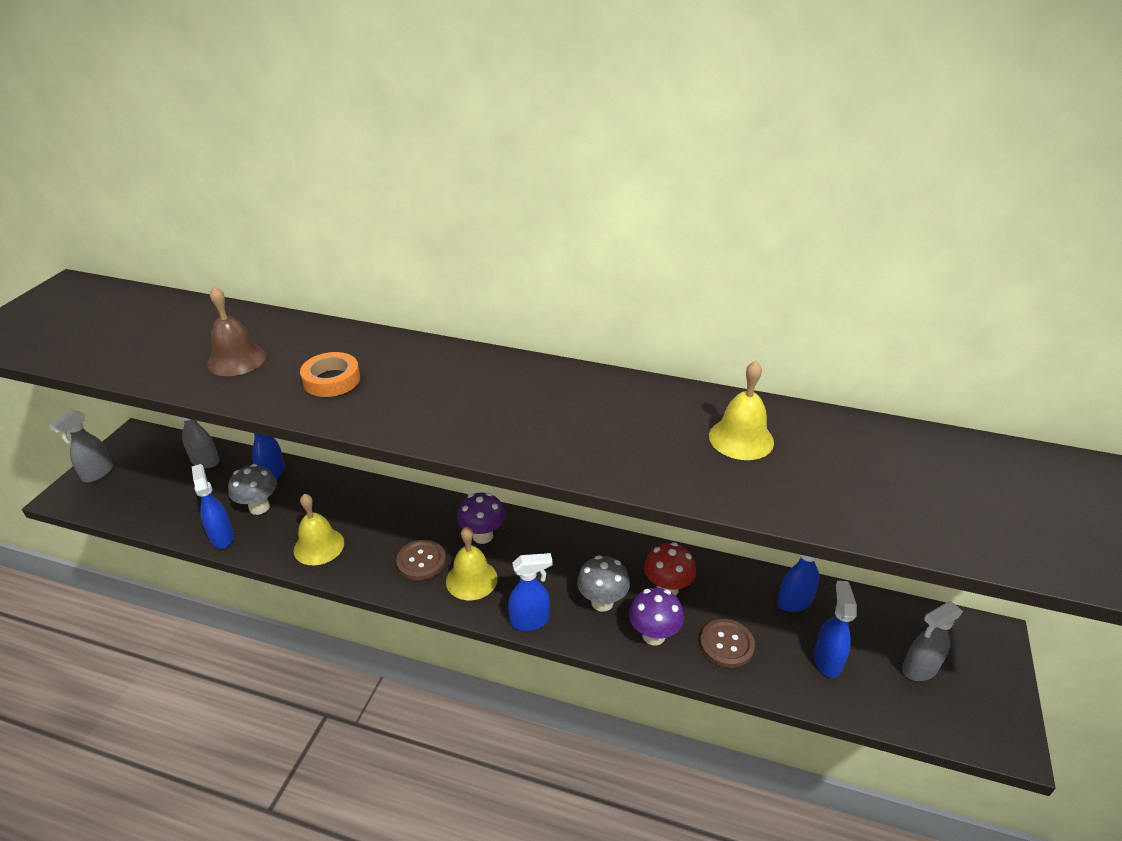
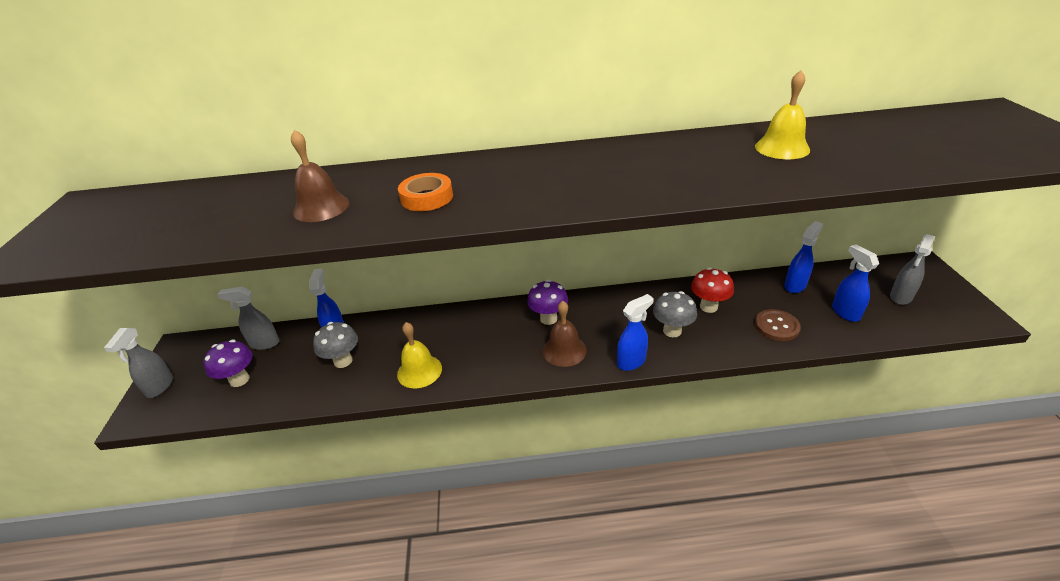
camera: 20 degrees left, 0 degrees up
(222, 537) = (325, 394): blue spray bottle -> none
(421, 561) = (514, 352): brown button -> none
(471, 579) = (564, 350): yellow bell -> brown bell
(653, 635) = (725, 338): purple mushroom -> purple mushroom (239, 380)

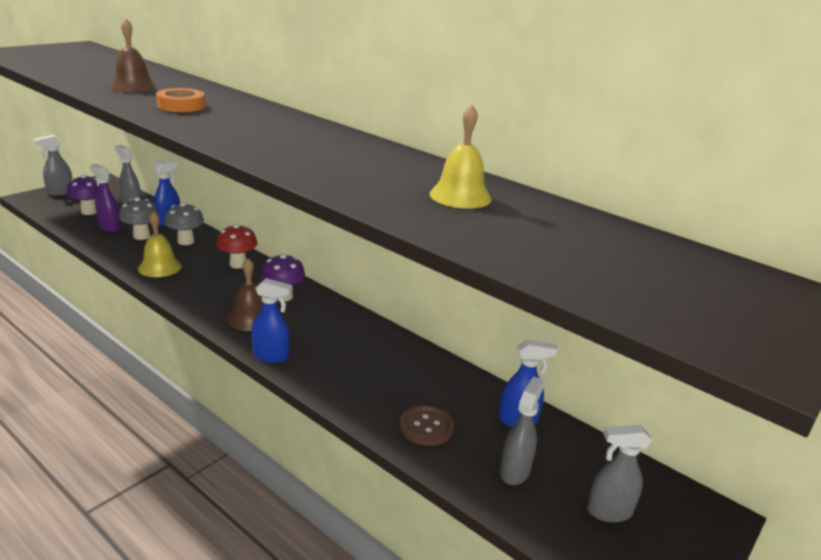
camera: 40 degrees right, 10 degrees down
(295, 377) = (109, 227): none -> purple spray bottle
(672, 331) = (341, 364): grey mushroom -> grey mushroom (186, 241)
(708, 307) = (405, 374): red mushroom -> red mushroom (238, 264)
(845, 312) = (515, 471): blue spray bottle -> grey spray bottle

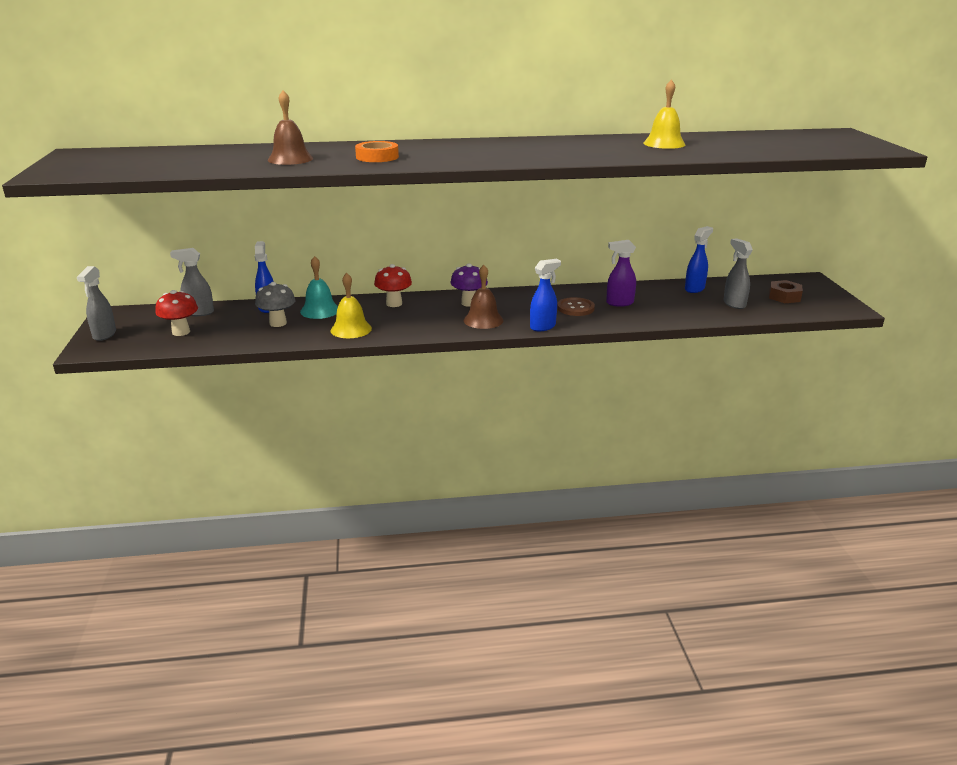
camera: 45 degrees left, 0 degrees up
(89, 212) = (181, 332): purple mushroom -> red mushroom
(109, 227) = (234, 331): purple spray bottle -> purple spray bottle (619, 303)
(186, 241) = (320, 310): grey mushroom -> turquoise bell
(426, 427) = (673, 310): brown button -> brown button (575, 308)
(608, 512) = (784, 297): grey spray bottle -> brown nut

